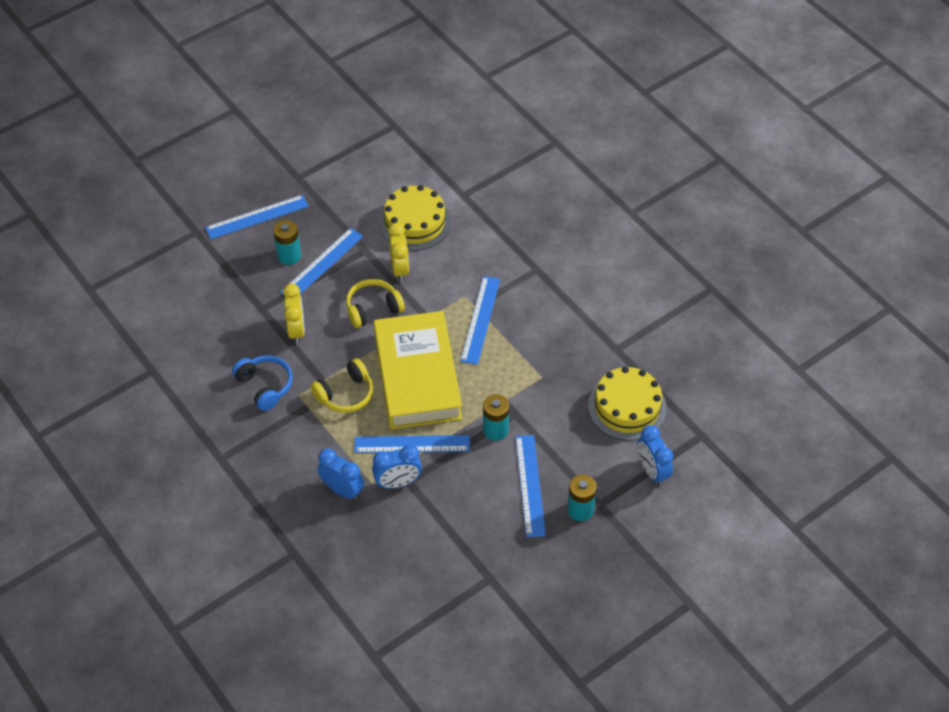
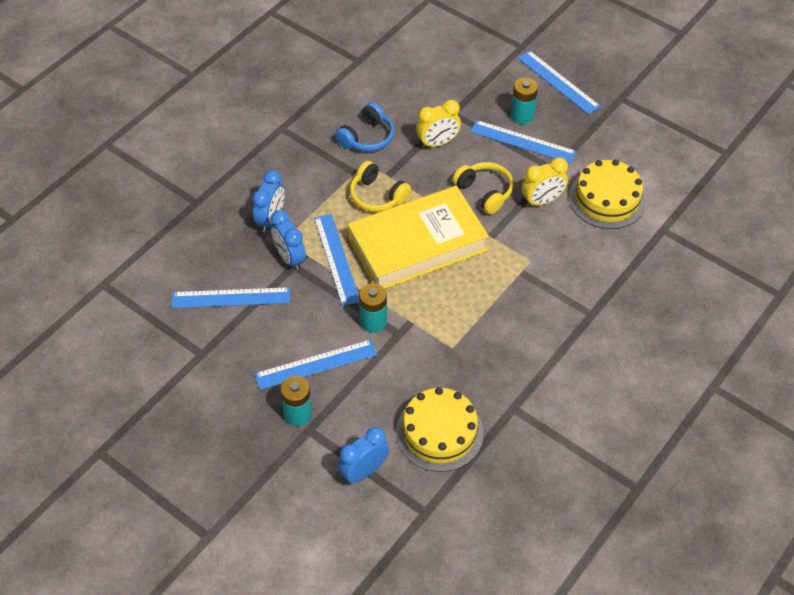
camera: 75 degrees right, 0 degrees up
(480, 320) = (505, 280): blue ruler -> blue ruler (231, 298)

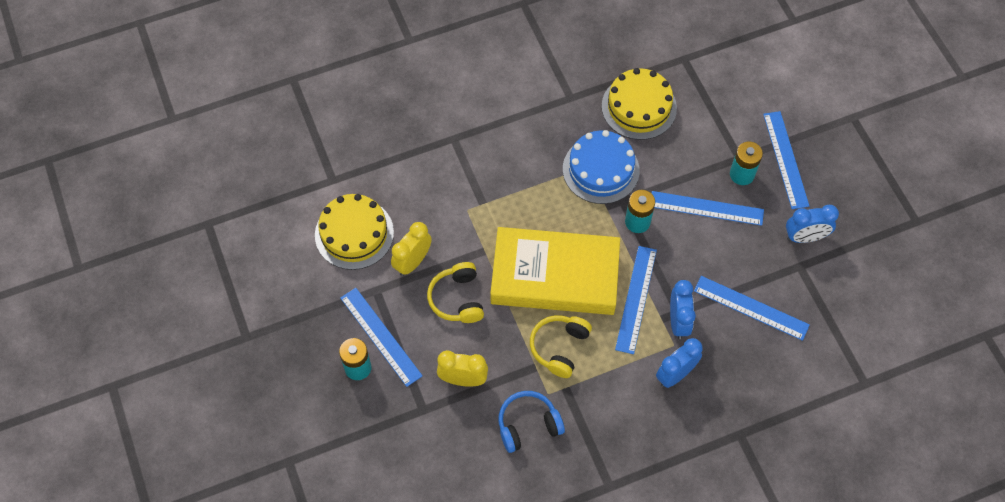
camera: 150 degrees left, 10 degrees up
(364, 471) = (713, 107): blue clock -> blue clock (805, 237)
(377, 196) = (559, 347): yellow headphones -> yellow headphones turned 135 degrees counterclockwise
(437, 352) = (601, 169): none -> blue cake
(542, 201) = (412, 262): yellow clock -> yellow clock turned 60 degrees counterclockwise
(558, 82) = (290, 391): blue ruler -> blue ruler (786, 159)

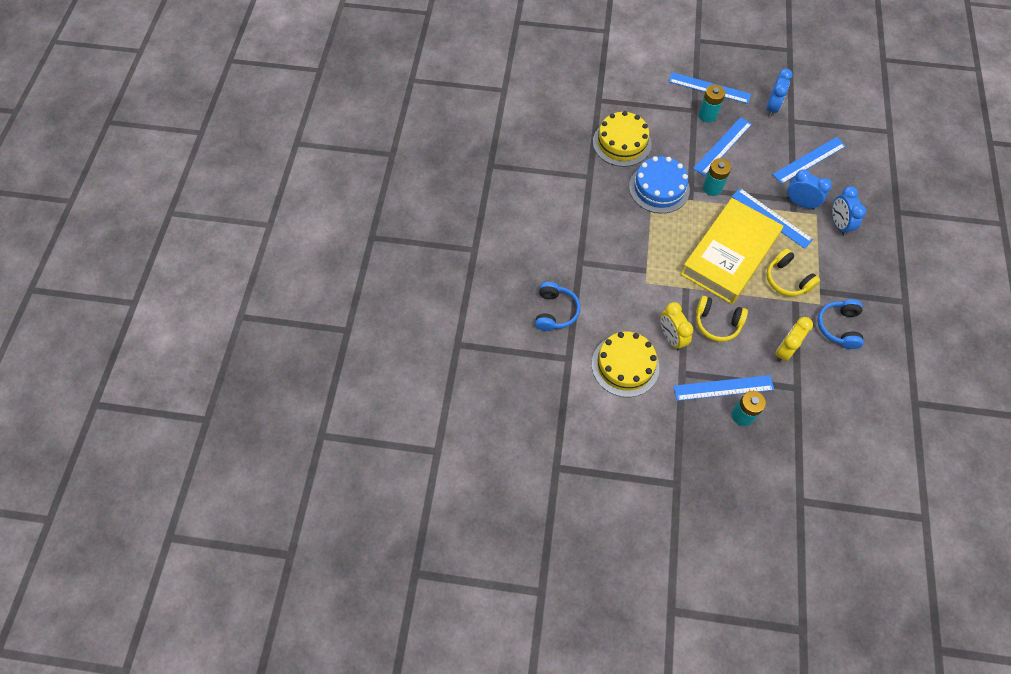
camera: 60 degrees left, 0 degrees up
(379, 143) = (555, 311): none -> blue headphones

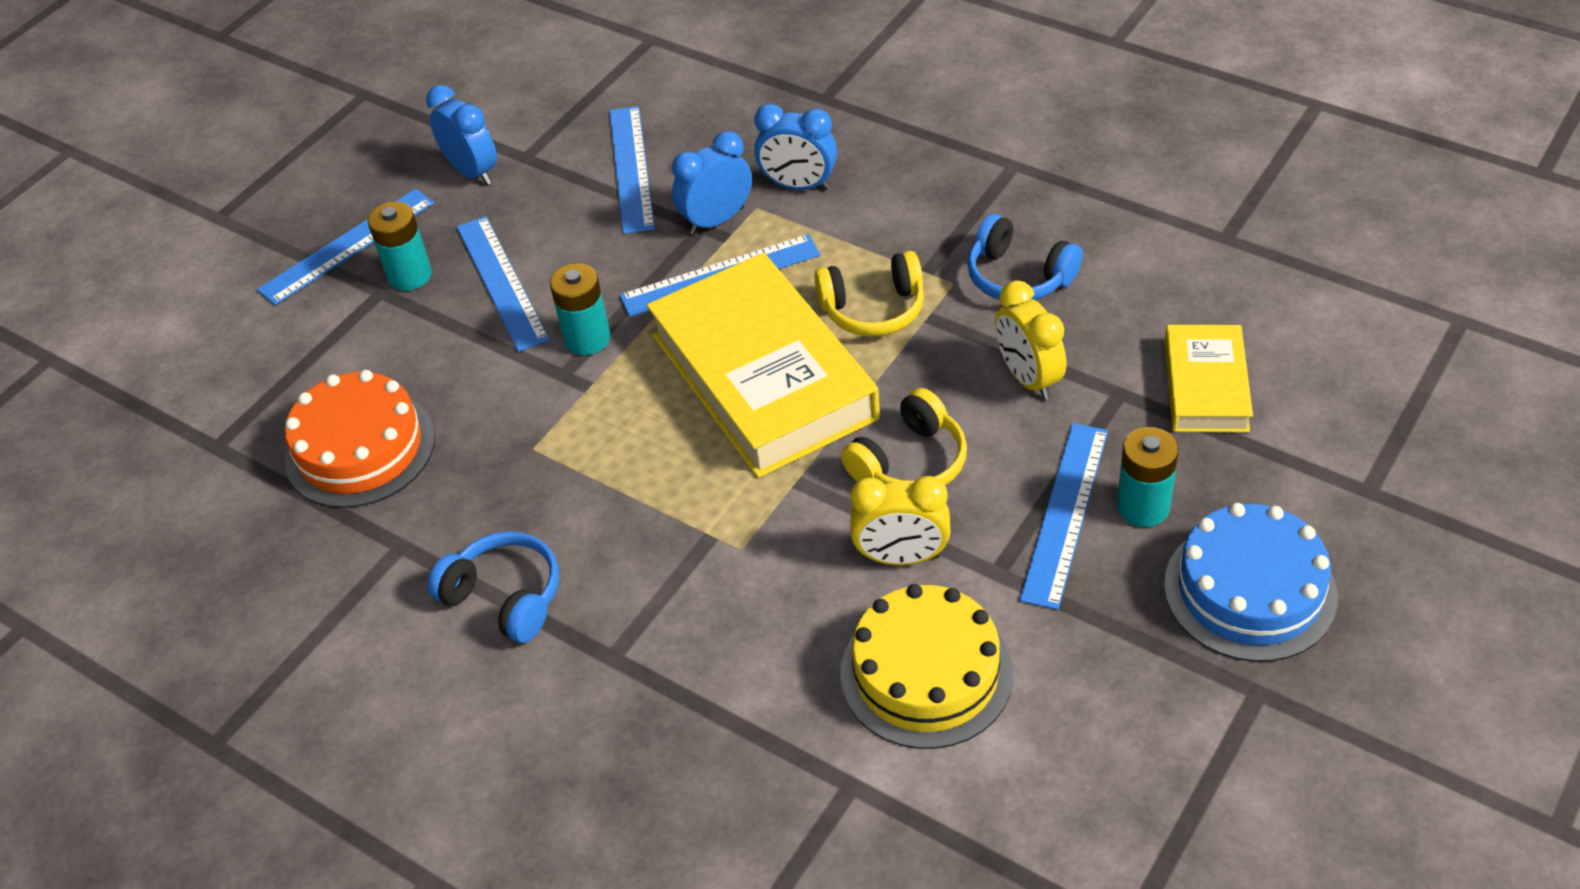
camera: 60 degrees left, 15 degrees down
(555, 311) = (711, 763): blue headphones -> blue headphones (505, 597)
(622, 143) = (360, 448): yellow cake -> orange cake
(659, 188) = (523, 428): blue cake -> blue cake (1250, 590)
(821, 420) = (1206, 386): none -> yellow book

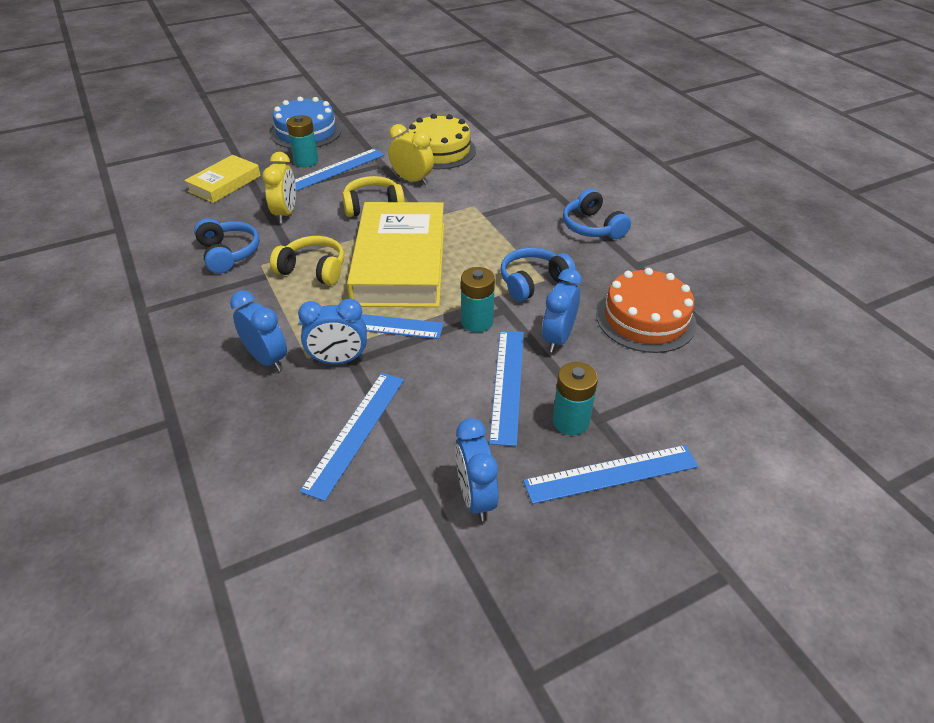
camera: 155 degrees left, 5 degrees down
(469, 365) = (558, 338): none -> blue clock
(547, 435) = (533, 282): none -> blue headphones

